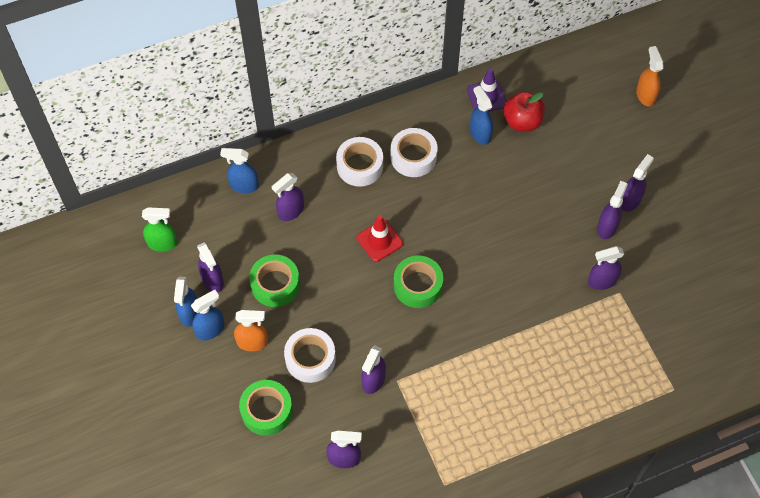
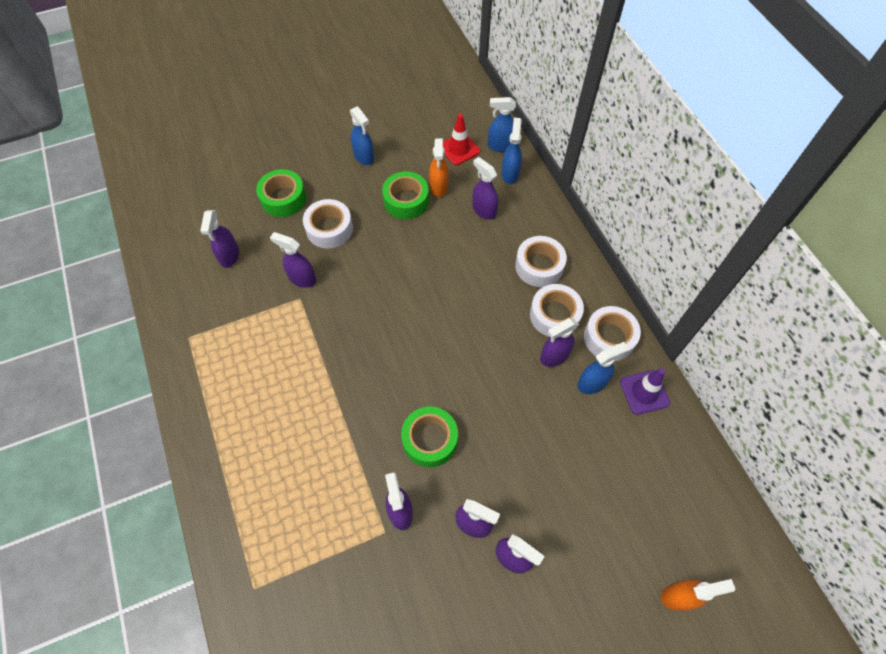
camera: 90 degrees right, 0 degrees up
(163, 243) = (448, 121): green spray bottle -> none
(189, 313) = (380, 142): blue spray bottle -> blue spray bottle (500, 146)
(213, 280) = (411, 156): purple spray bottle -> purple spray bottle (554, 356)
(253, 342) = (349, 186): orange spray bottle -> orange spray bottle (439, 187)
(379, 240) = (452, 284): red traffic cone -> red traffic cone (459, 149)
(418, 285) = (401, 317): green tape -> green tape (430, 439)
(435, 117) = (609, 337): none -> white tape
(522, 121) = (615, 431): red apple -> none

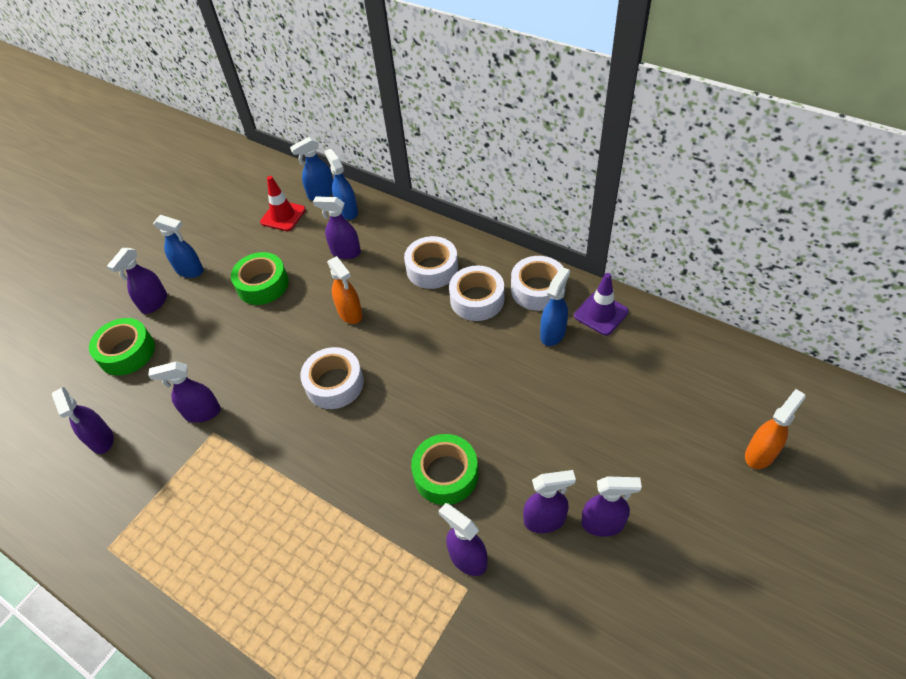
camera: 30 degrees left, 10 degrees down
(329, 229) = (199, 352): white tape -> white tape (334, 384)
(439, 187) = (287, 256): orange spray bottle -> orange spray bottle (350, 313)
(554, 356) = (503, 332): purple spray bottle -> purple spray bottle (154, 303)

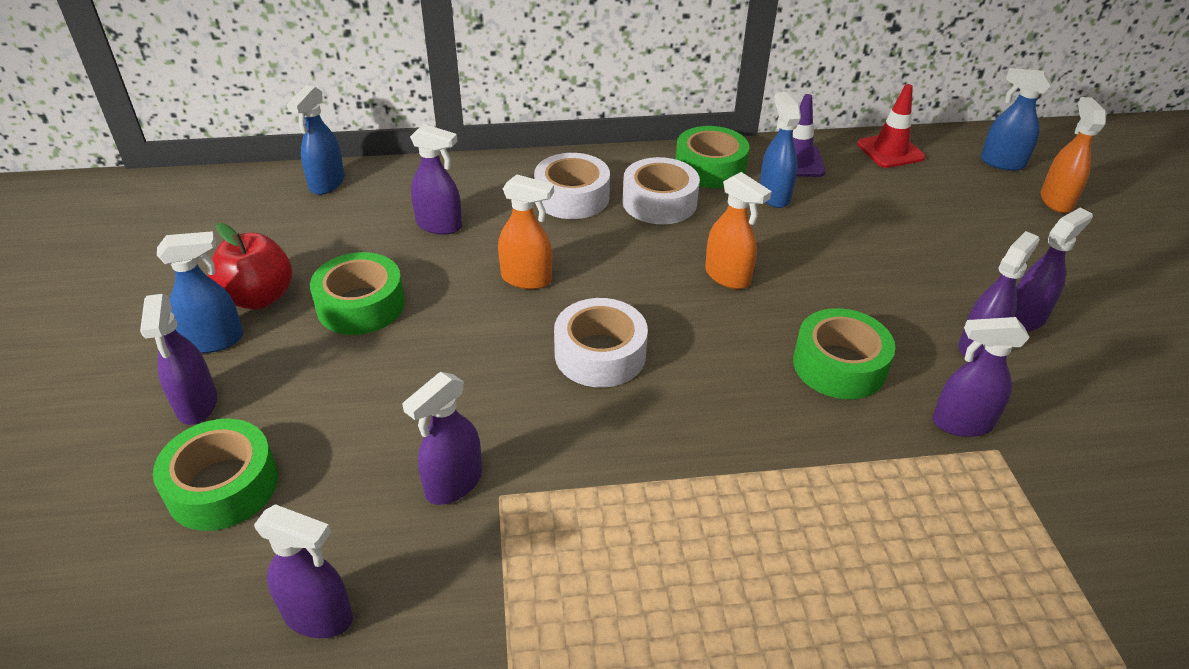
camera: 45 degrees left, 10 degrees down
(227, 254) = (259, 297): none -> red apple
(283, 216) = (297, 225): red traffic cone -> red traffic cone (890, 151)
(345, 252) = (439, 225): purple spray bottle -> purple spray bottle turned 135 degrees counterclockwise
(347, 211) = (388, 187): blue spray bottle -> blue spray bottle (1001, 163)
(454, 376) = (728, 277): none -> orange spray bottle
(538, 289) = (710, 168): white tape -> green tape

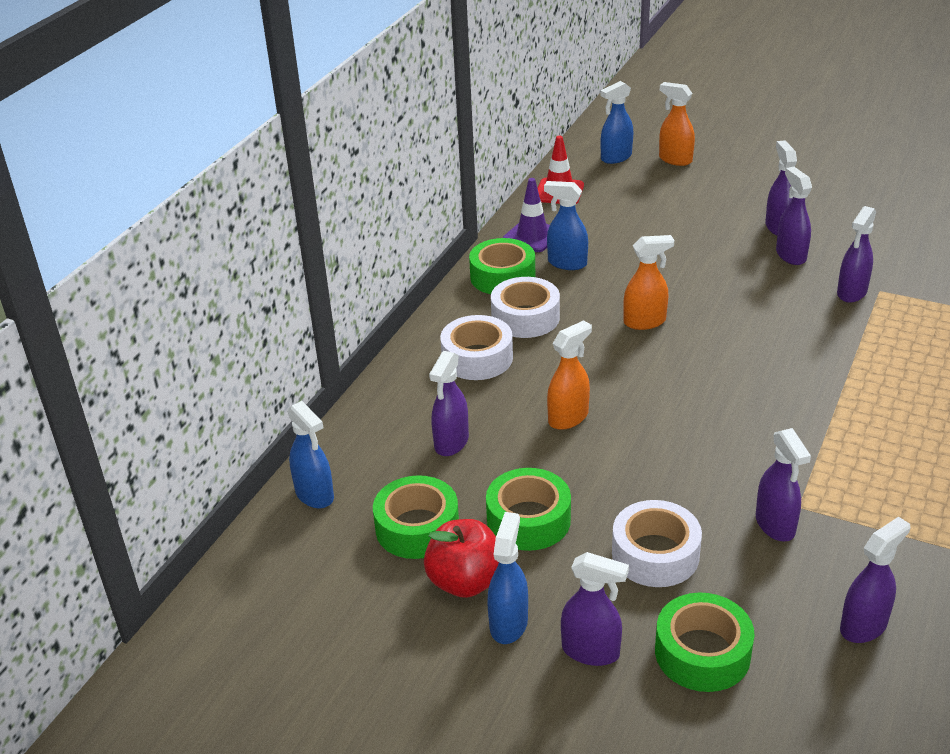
camera: 55 degrees left, 5 degrees down
(439, 225) = (451, 443): purple spray bottle -> purple spray bottle turned 150 degrees clockwise
(600, 354) = (686, 411): white tape -> white tape (655, 554)
(839, 365) = (771, 314): green tape -> green tape (417, 528)

